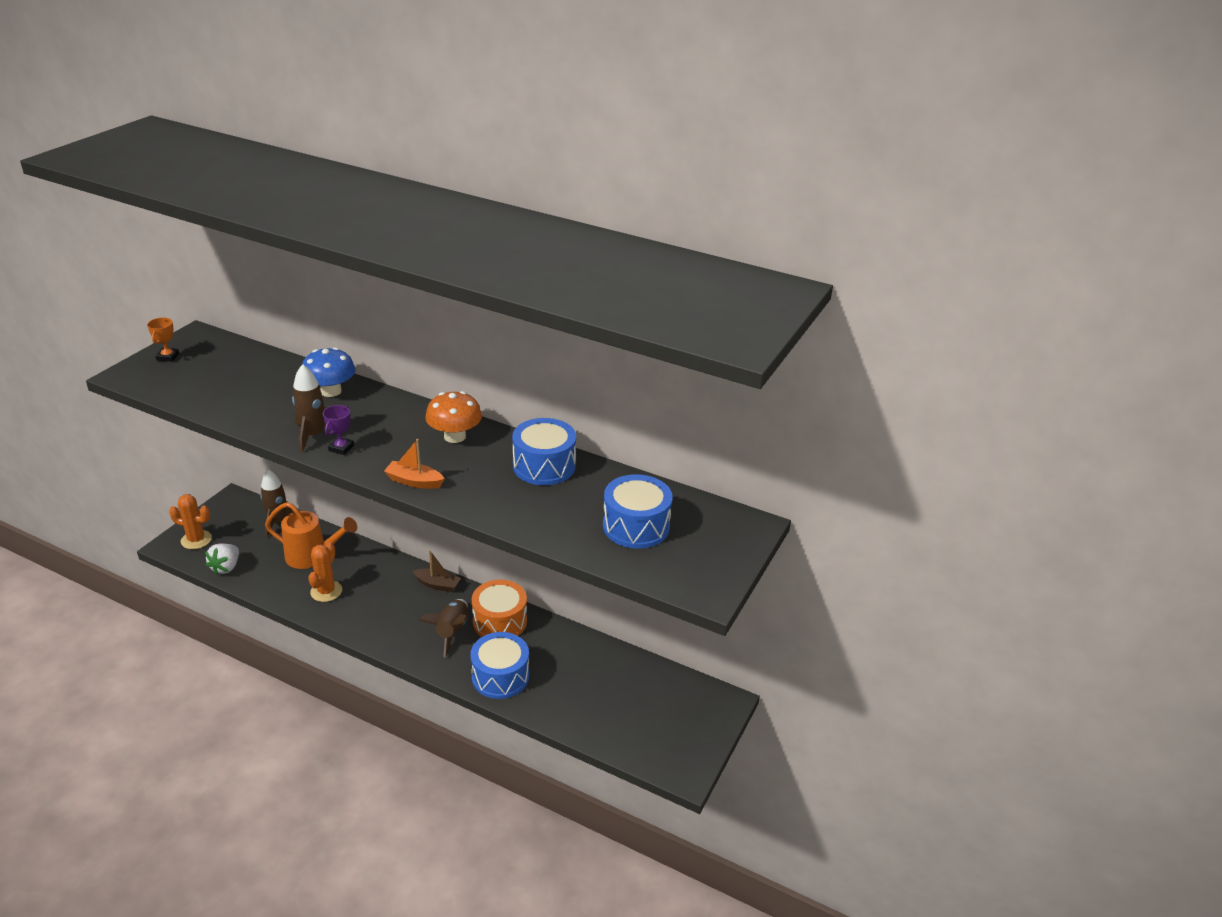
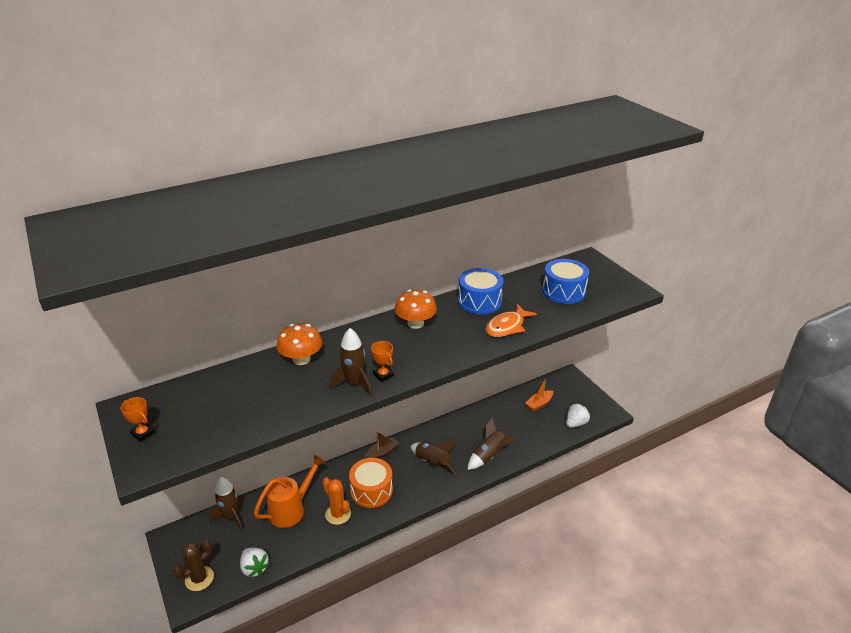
camera: 55 degrees left, 0 degrees up
(196, 540) = (199, 578): orange cactus -> brown cactus
(331, 391) = (301, 359): blue mushroom -> orange mushroom
(341, 448) = (383, 375): purple trophy -> orange trophy
(414, 481) = (453, 355): orange boat -> orange boat (539, 404)
(500, 621) = (441, 437): orange drum -> orange drum (371, 490)
(500, 676) = (489, 456): blue drum -> brown rocket
(507, 503) = (507, 326): none -> orange fish
(630, 742) = (576, 423): none -> white strawberry

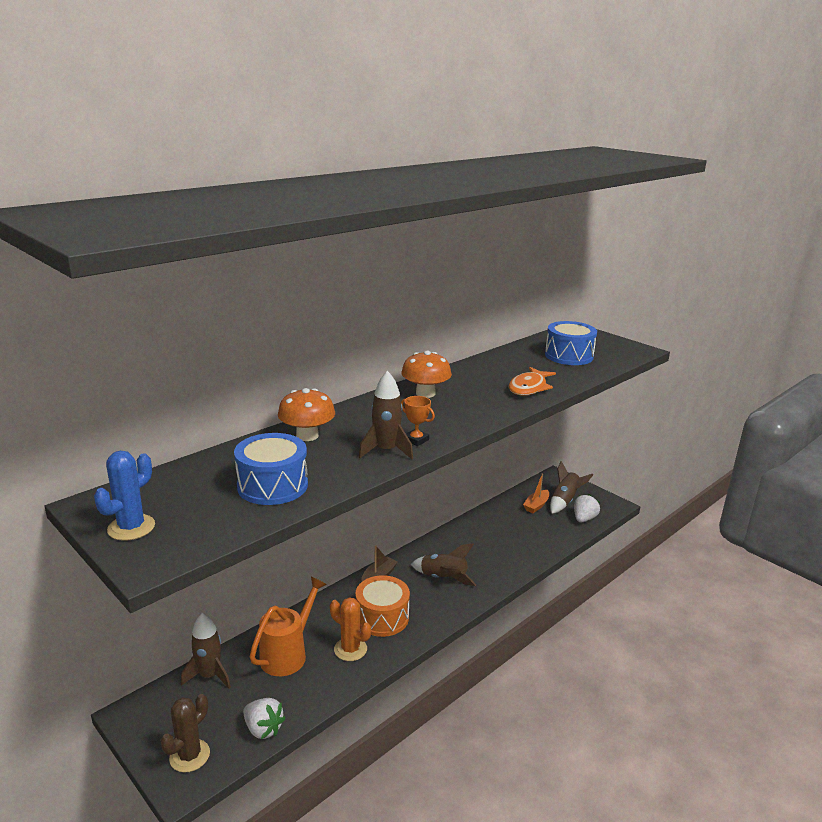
camera: 15 degrees left, 10 degrees down
(143, 433) = (131, 527): orange trophy -> blue cactus
(479, 301) = (485, 370): blue drum -> blue drum (272, 485)
(489, 456) = (505, 562): brown rocket -> brown rocket (565, 501)

